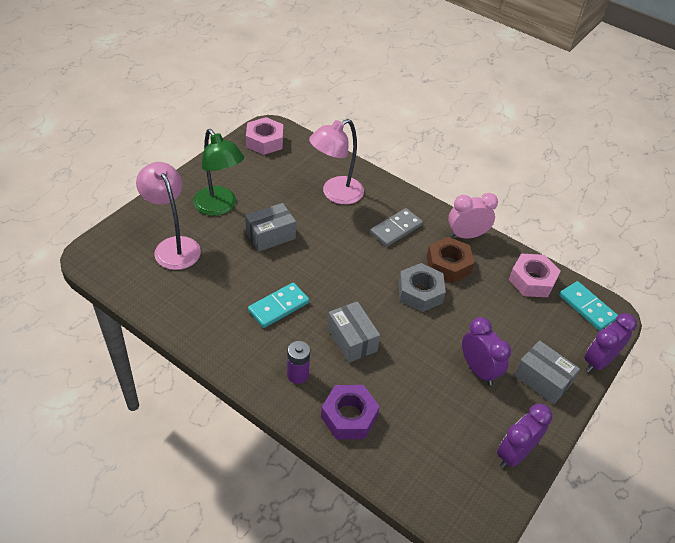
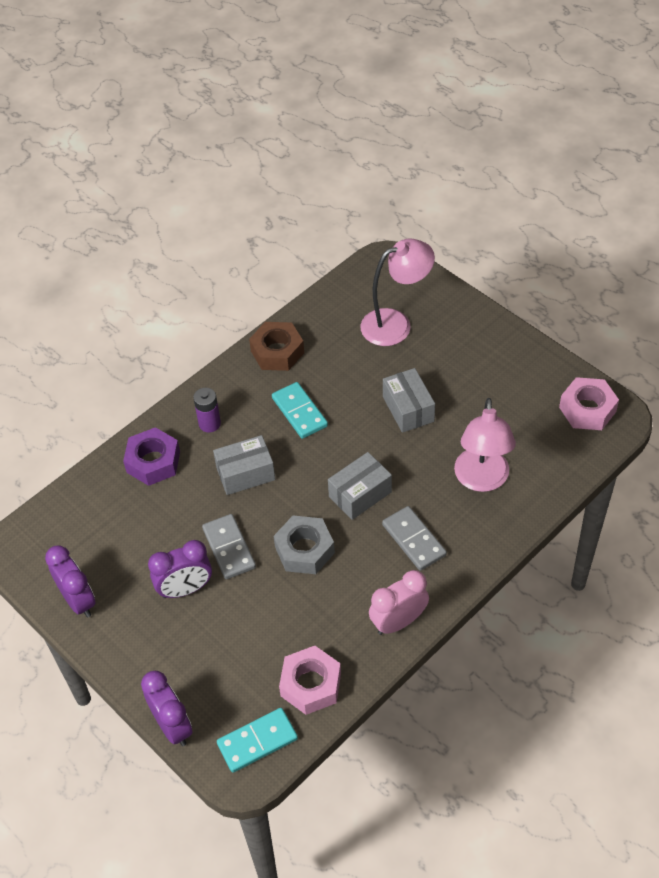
camera: 105 degrees right, 5 degrees up
(219, 207) = (458, 362): green lamp -> none
(335, 194) = (481, 480): pink lamp -> pink lamp turned 150 degrees counterclockwise
(431, 343) = (229, 548): none -> grey domino
(448, 265) = (346, 589): brown nut -> brown nut (277, 352)
(466, 235) = (398, 622): pink clock -> pink clock turned 120 degrees counterclockwise
(542, 380) = (159, 653): grey box -> grey box (360, 494)

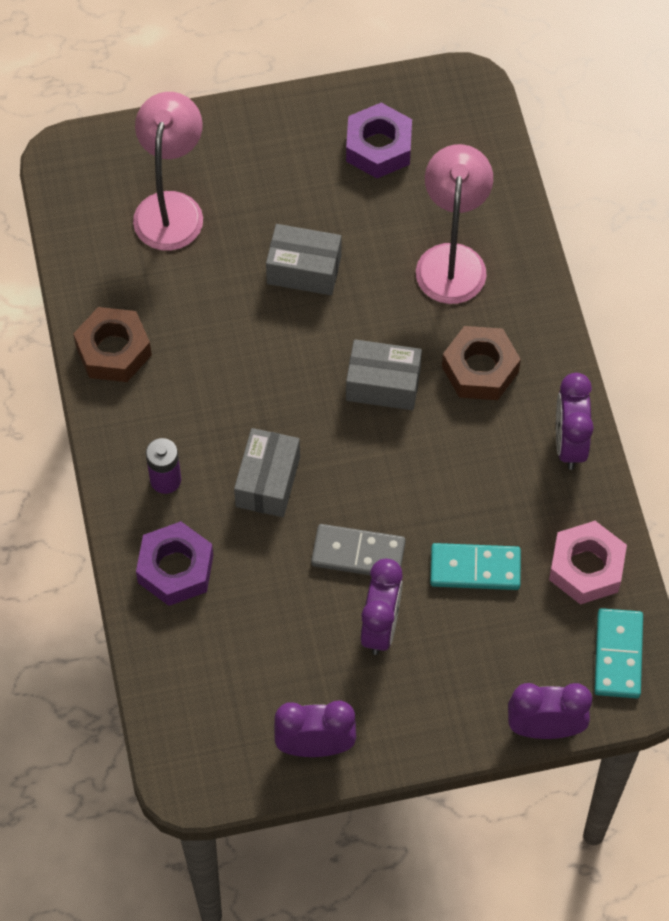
camera: 60 degrees left, 10 degrees up
(299, 412) = (222, 378): turquoise domino -> turquoise domino (475, 569)
(304, 550) = (416, 480): grey nut -> none
(360, 494) = (383, 384): grey box -> grey box turned 75 degrees counterclockwise
(398, 622) = (569, 443): pink clock -> purple clock
(413, 540) = (480, 369): grey domino -> brown nut
(481, 480) = (452, 260): pink lamp -> pink lamp turned 120 degrees counterclockwise
(529, 397) = (378, 147): none -> purple nut
(587, 409) = (436, 107): pink nut -> none

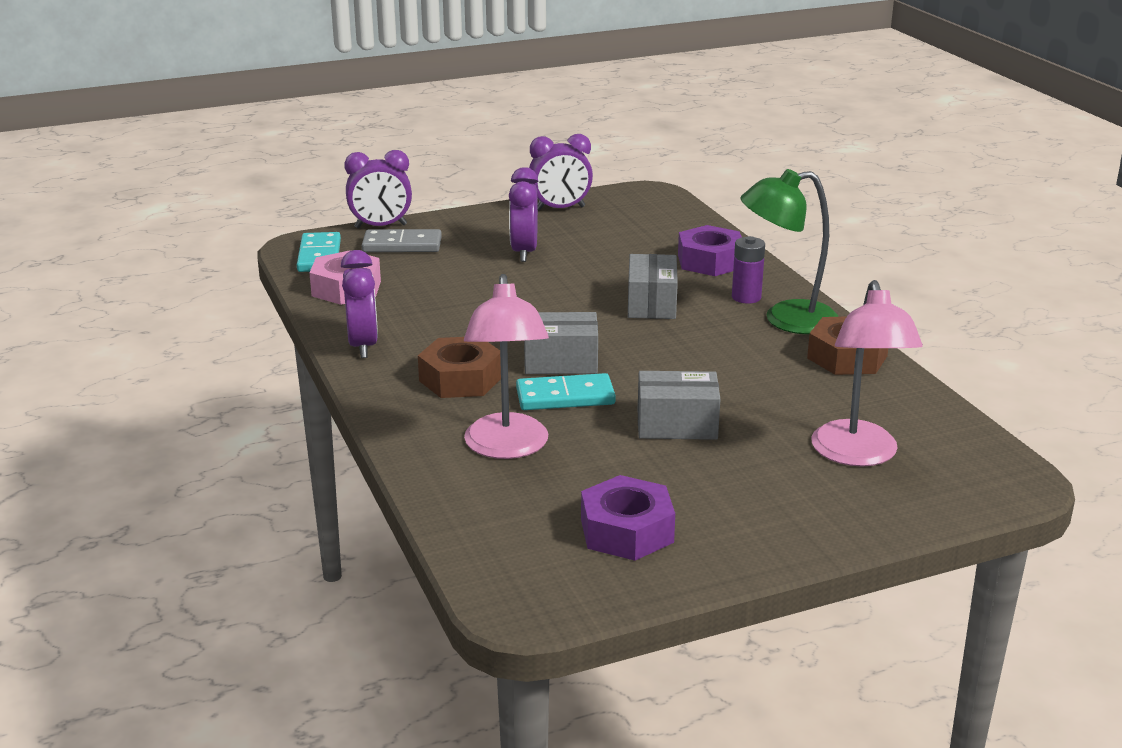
camera: 170 degrees right, 35 degrees down
(142, 428) = (786, 319): none -> green lamp
(358, 554) = (554, 279): grey domino -> grey domino (402, 245)
(475, 569) = (447, 280): turquoise domino -> turquoise domino (565, 396)

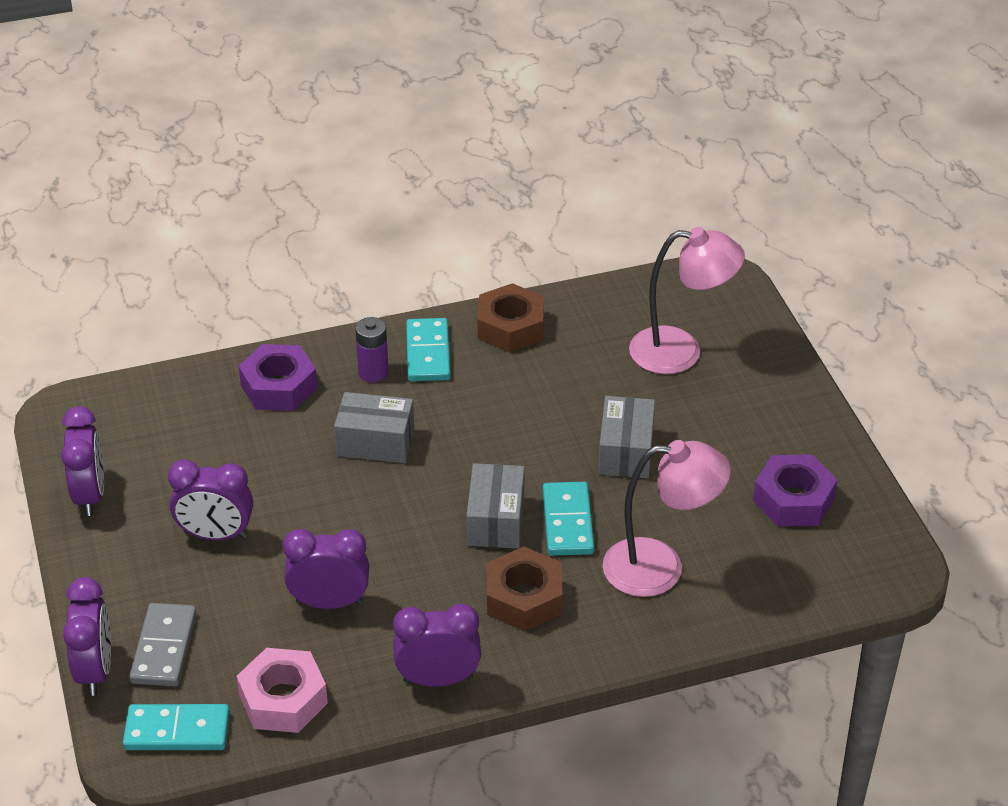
camera: 85 degrees left, 15 degrees up
(451, 298) = (329, 602): none -> purple clock
(786, 319) = (428, 353): green lamp -> turquoise domino

